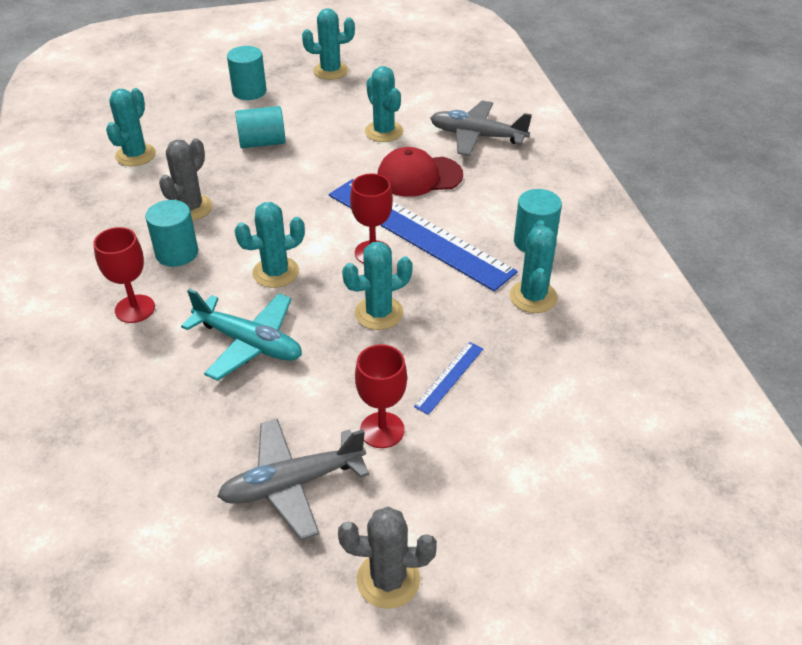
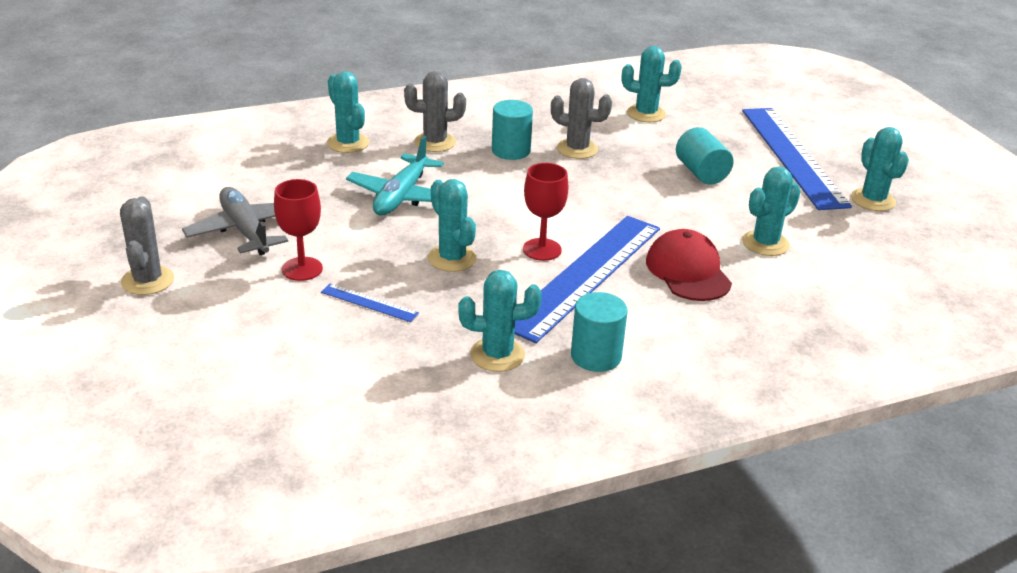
camera: 80 degrees right, 10 degrees down
(135, 309) = (435, 142): red goblet -> grey cactus
(249, 91) = (793, 156): turquoise cylinder -> blue ruler
(276, 272) = (497, 200): turquoise cactus -> turquoise cactus (348, 143)
(477, 136) = (795, 310): grey plane -> none

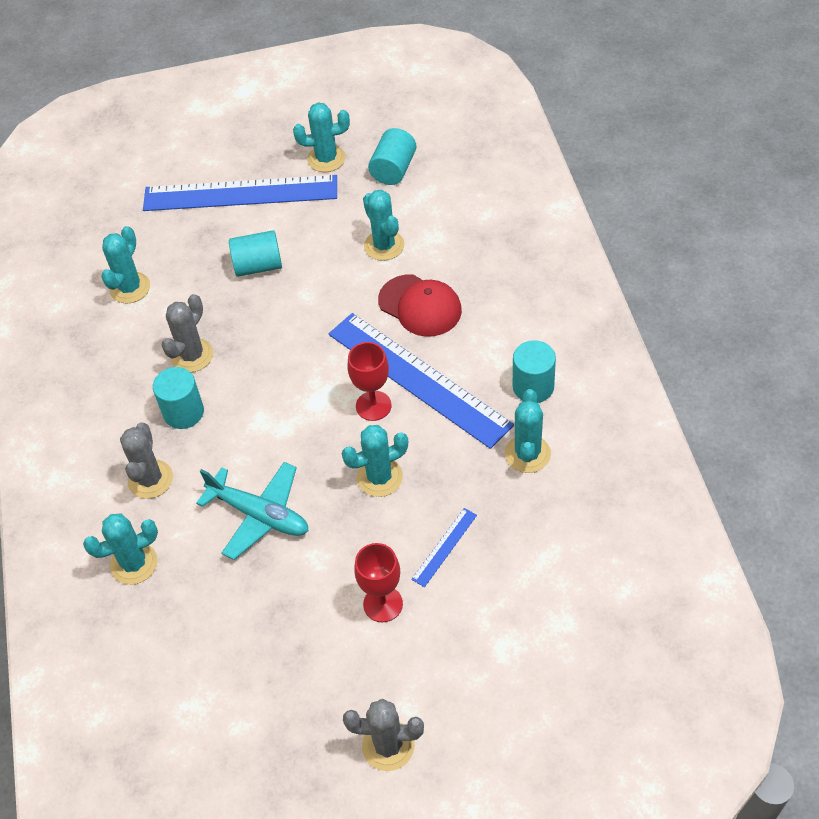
camera: 75 degrees left, 20 degrees up
(245, 231) = (305, 659): grey plane -> none
(688, 271) = (420, 306): red cap -> red cap turned 135 degrees counterclockwise
(884, 243) = (393, 169): none -> turquoise cylinder

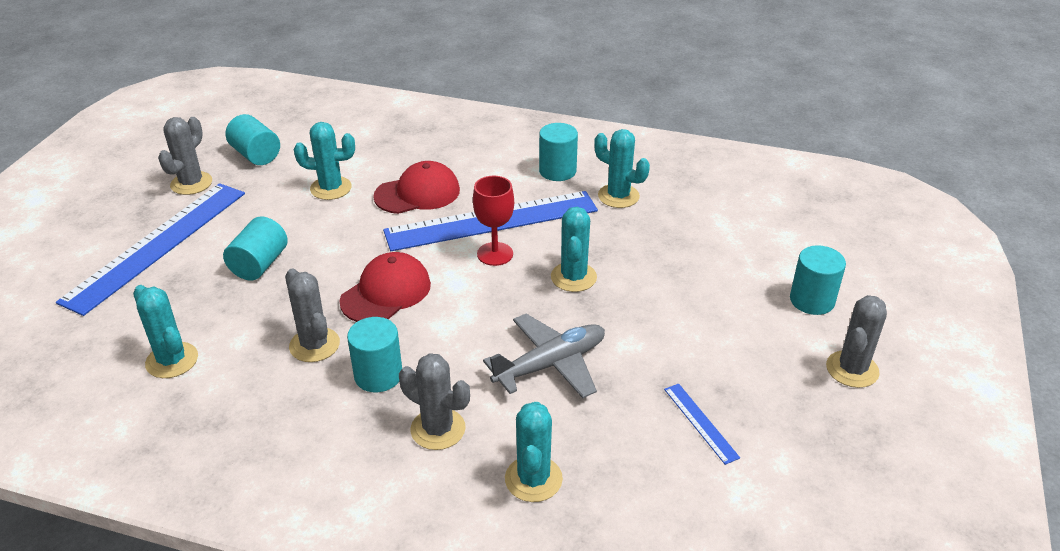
camera: 65 degrees left, 15 degrees down
(259, 515) = (550, 364): turquoise plane -> grey plane
(276, 362) = (386, 292): none -> red cap
(326, 159) = (191, 183): turquoise cactus -> grey cactus
(383, 604) = (706, 321): red goblet -> none
(444, 547) = (673, 268): blue ruler -> blue ruler (700, 422)
(470, 680) = (812, 300): none -> turquoise cylinder

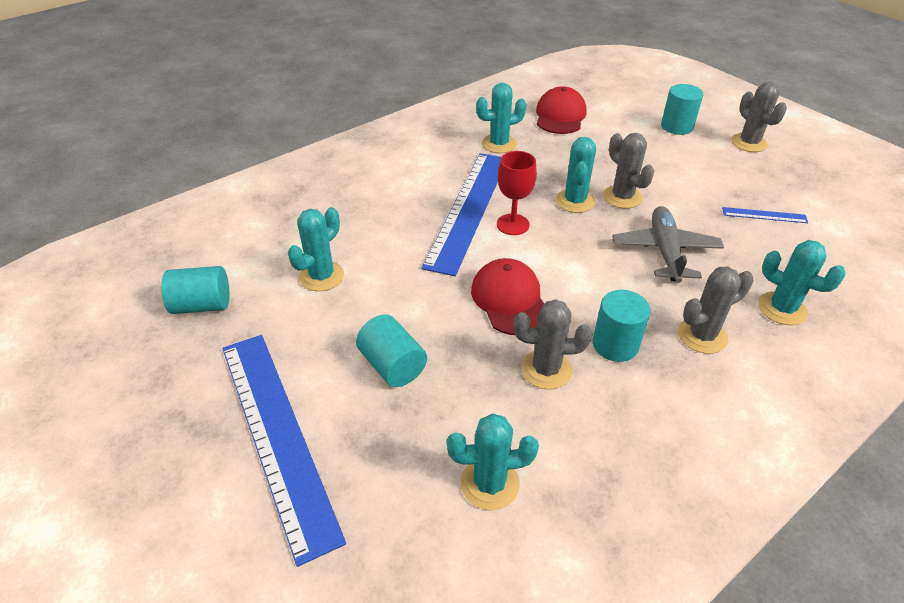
camera: 55 degrees left, 5 degrees up
(191, 183) = (193, 370): grey cactus -> grey cactus (622, 197)
(417, 193) = (388, 231): red cap -> red cap (560, 116)
(557, 171) = (438, 155): turquoise cylinder -> none
(573, 277) = (575, 201): turquoise cactus -> turquoise cactus turned 60 degrees clockwise

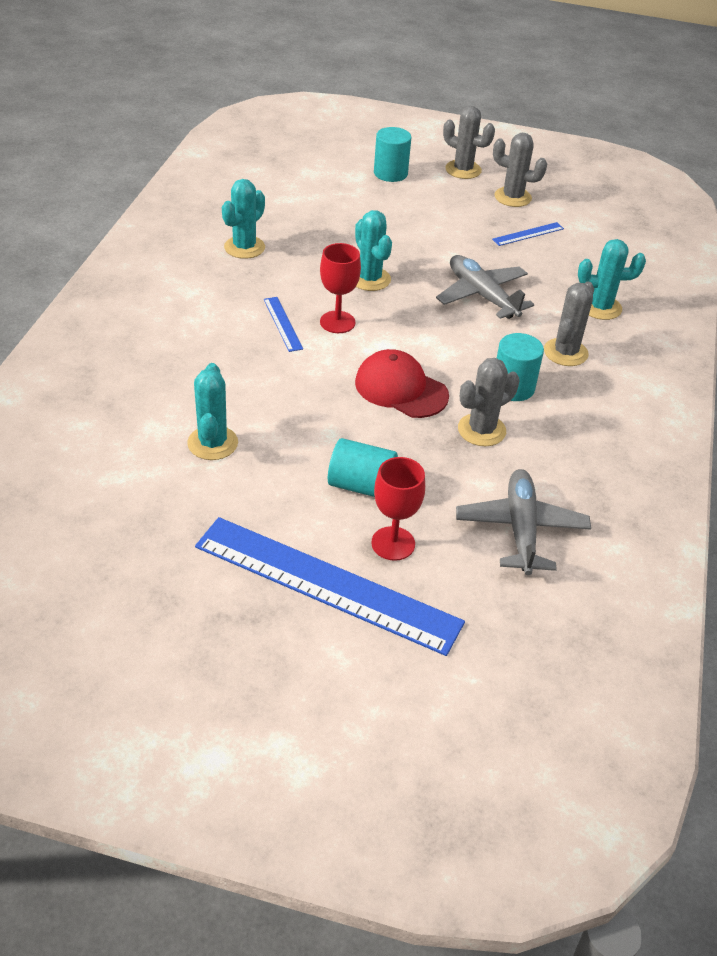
camera: 40 degrees left, 0 degrees up
(202, 305) = (124, 522): turquoise cylinder -> none
(364, 431) = (393, 543): none -> red goblet
(468, 209) = (282, 324): blue ruler -> blue ruler, size x0.40
(490, 483) = (520, 529): turquoise cactus -> grey plane
(560, 116) = (274, 197): red cap -> none
(622, 197) = (406, 260): grey cactus -> grey cactus (512, 197)

